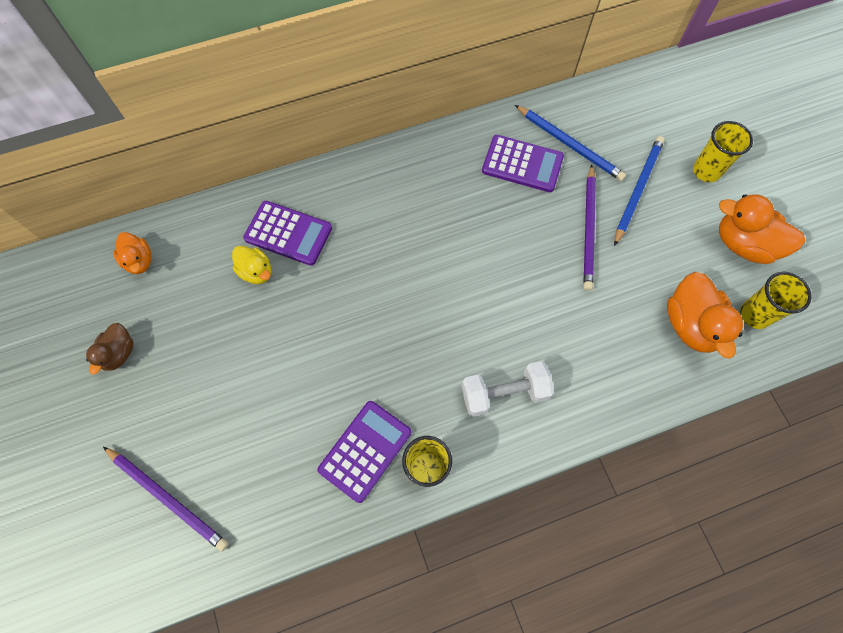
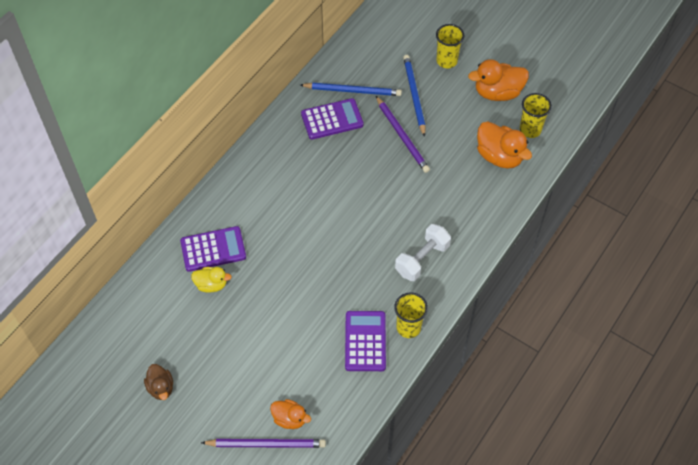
camera: 35 degrees left, 10 degrees down
(139, 261) = (124, 326): orange duck -> orange duck (290, 419)

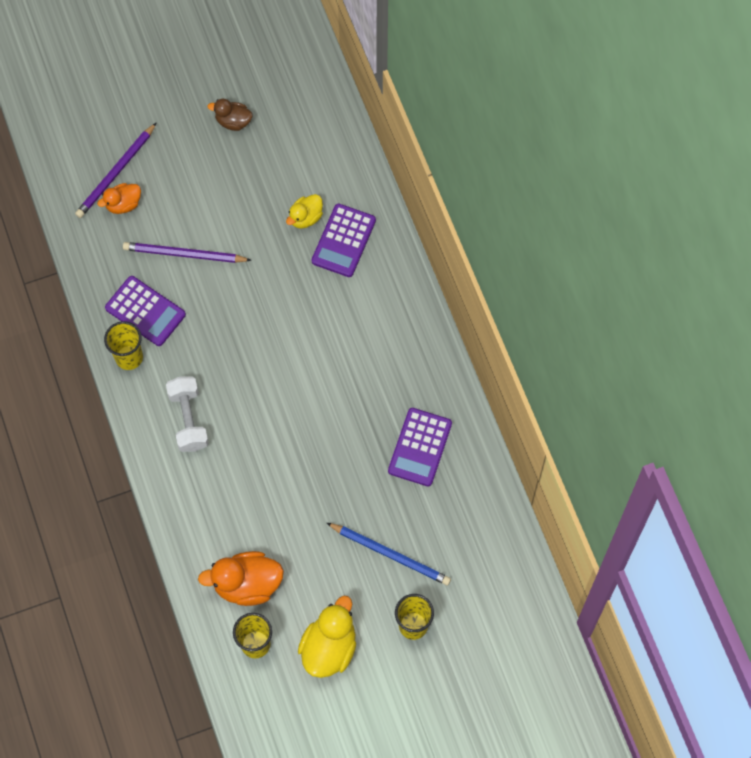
camera: 125 degrees right, 10 degrees up
(353, 91) = (443, 494): blue pencil -> none
(402, 136) = (346, 503): purple pencil -> purple pencil (184, 254)
(497, 93) = (329, 648): orange duck -> yellow duck

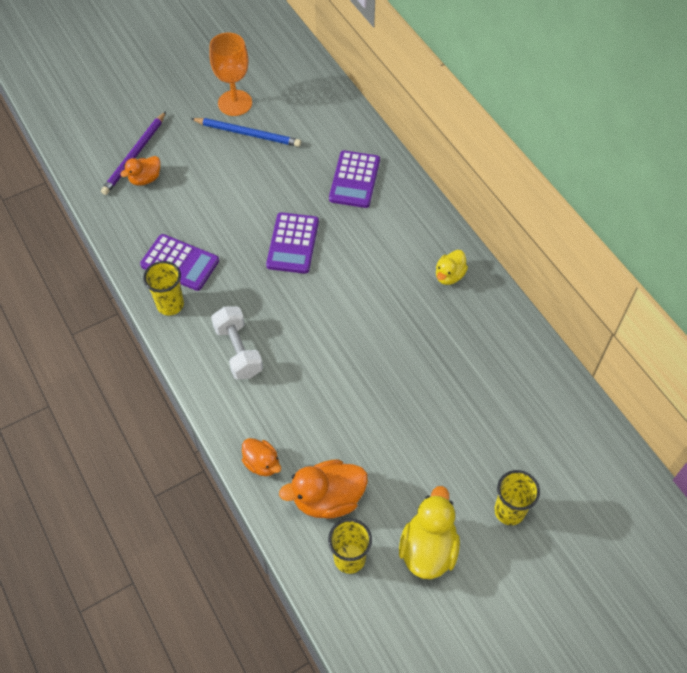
camera: 10 degrees left, 10 degrees down
(184, 254) = (209, 211): purple pencil -> none
(192, 540) = (262, 463): none -> orange duck
(233, 121) = (235, 103): brown duck -> orange goblet
(305, 218) = (315, 166): yellow duck -> yellow duck (449, 275)
(391, 554) = (468, 445): blue pencil -> blue pencil (248, 134)
(420, 447) = (470, 341): purple calculator -> purple calculator (293, 243)

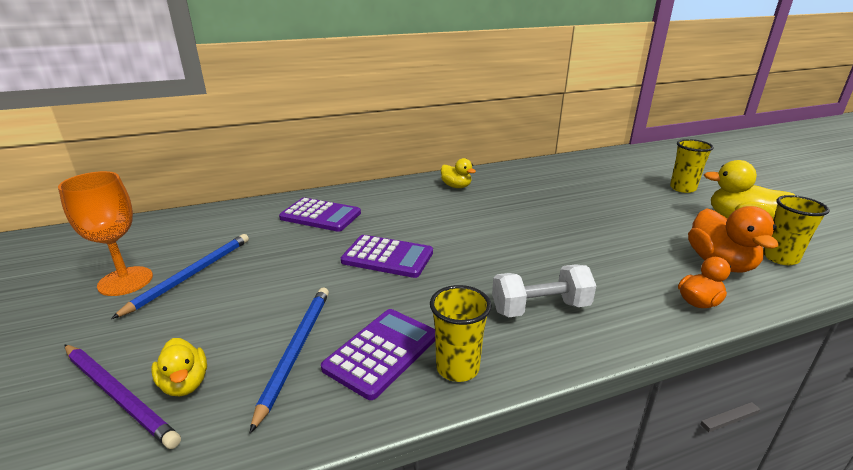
camera: 80 degrees left, 30 degrees down
(145, 179) = (185, 384): orange duck -> yellow duck
(176, 219) = (296, 351): none -> blue pencil

